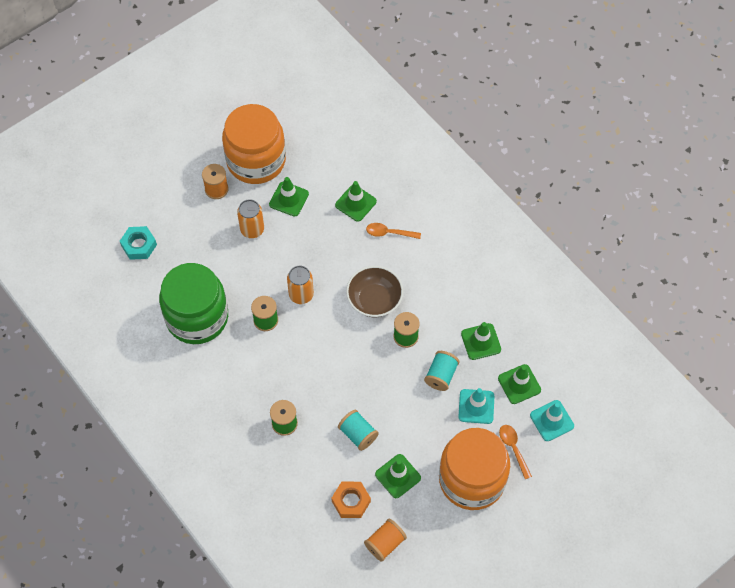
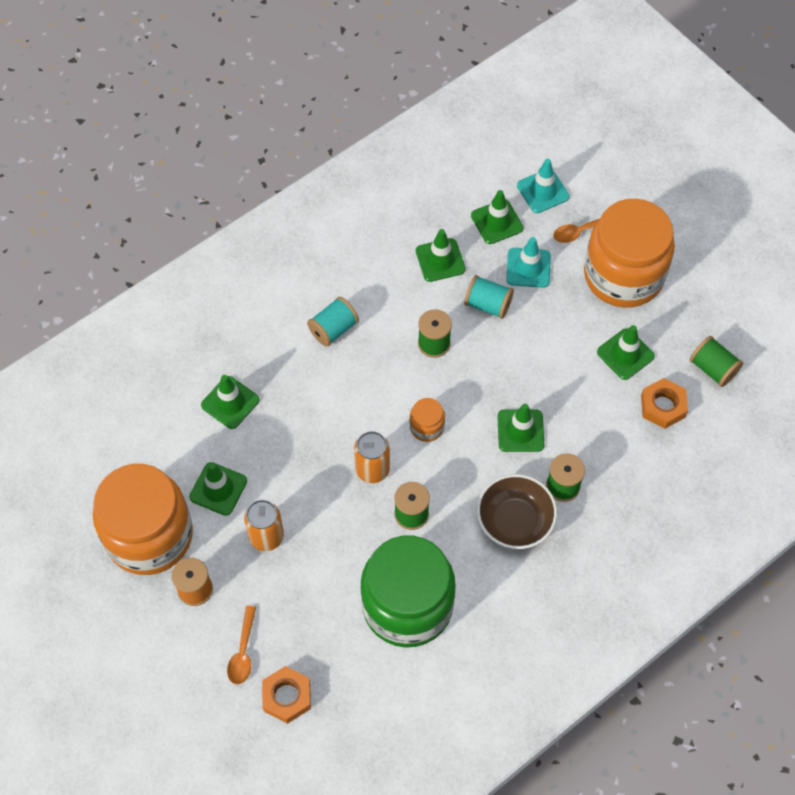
camera: 90 degrees left, 0 degrees up
(139, 245) = (287, 697): turquoise nut -> orange nut
(331, 395) = (520, 431): none -> green traffic cone
(335, 331) = (427, 427): none -> orange jar
(358, 434) = (573, 399): turquoise spool -> turquoise spool (333, 329)
(374, 300) = (381, 379): brown bowl -> brown bowl (514, 521)
(385, 543) = (712, 369): orange spool -> green spool
(389, 233) = (279, 361): orange spoon -> orange spoon (243, 652)

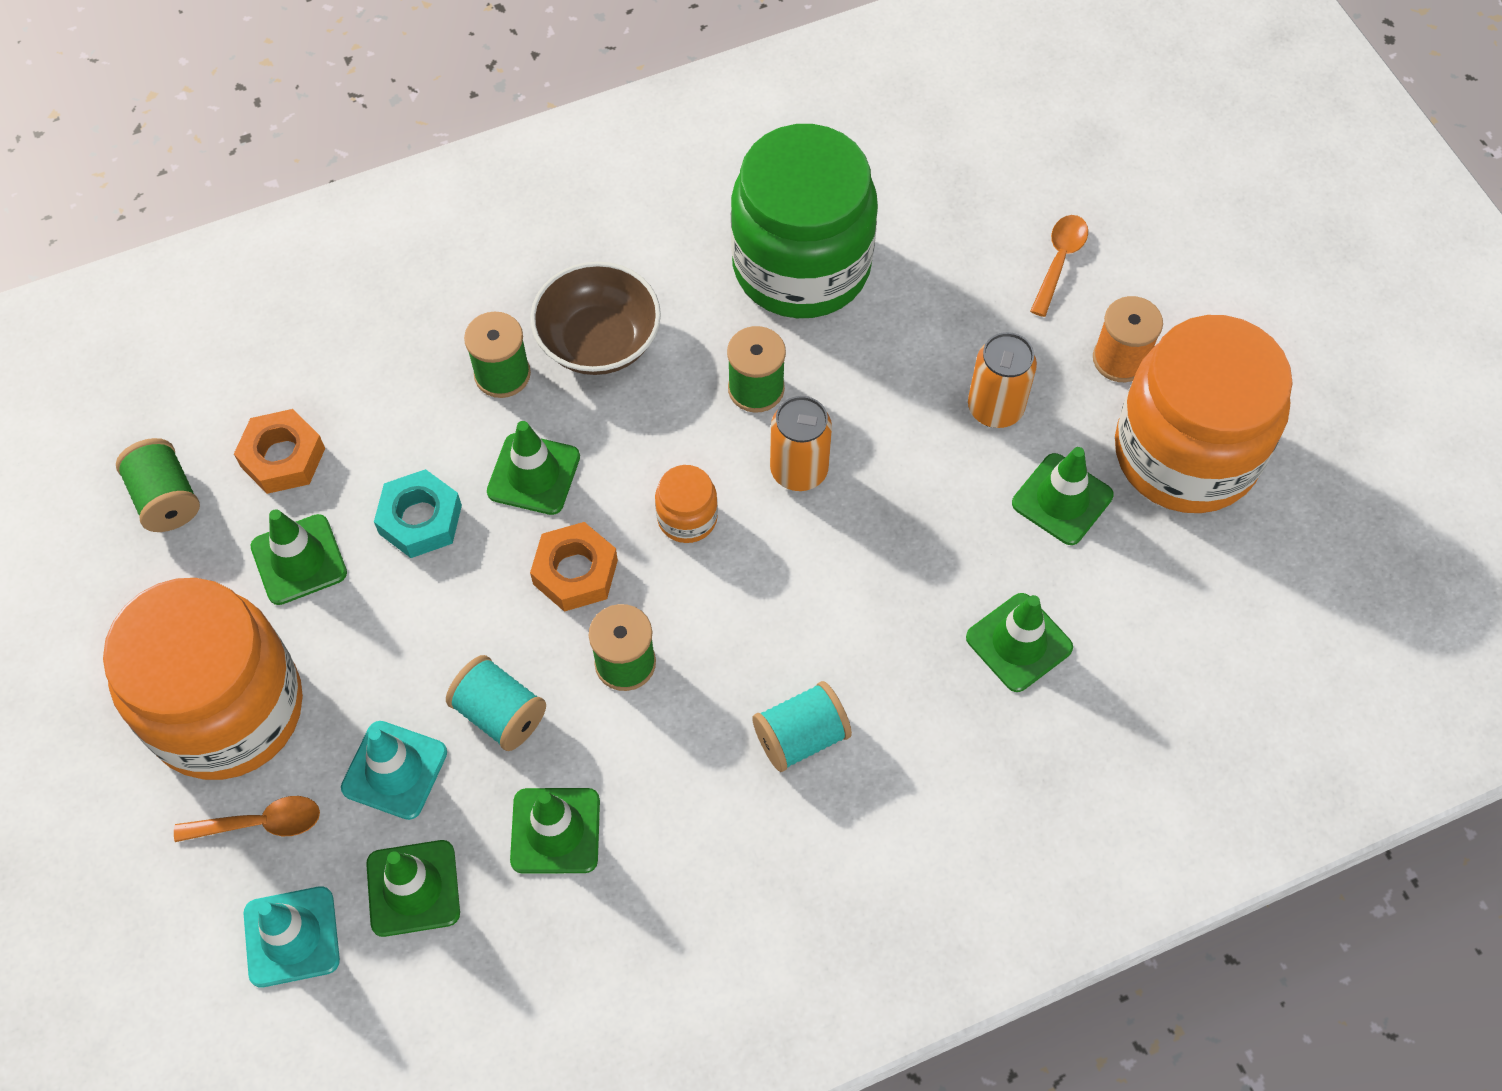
camera: 165 degrees left, 0 degrees up
(287, 697) = (1005, 193): orange nut -> orange nut (575, 572)
(571, 391) = (420, 519): none -> turquoise nut

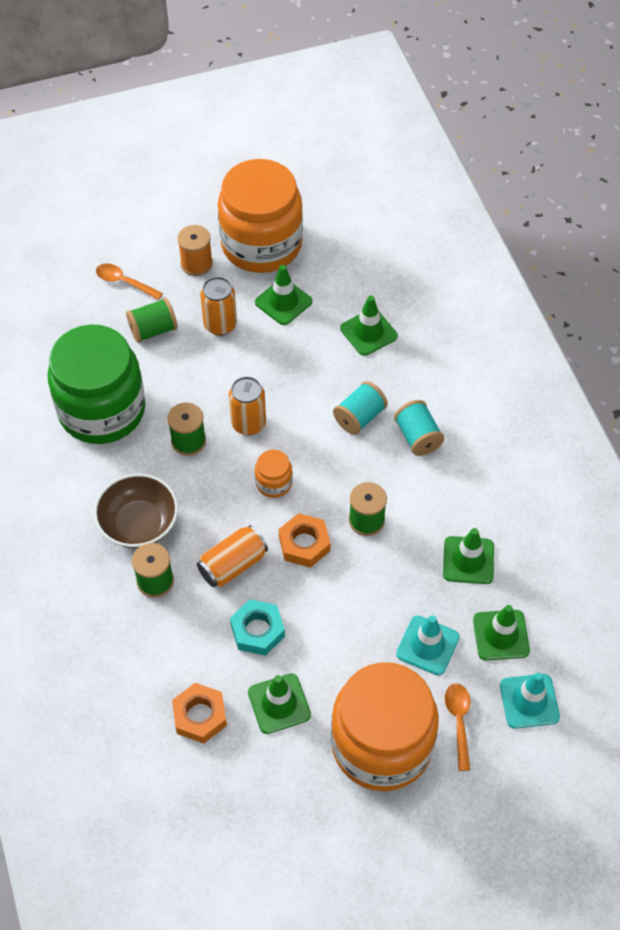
camera: 85 degrees left, 5 degrees down
(166, 499) = (222, 791): green spool -> green spool (153, 330)
(500, 714) = (394, 587): turquoise spool -> turquoise spool (359, 417)
(533, 474) = (233, 565): green traffic cone -> orange can

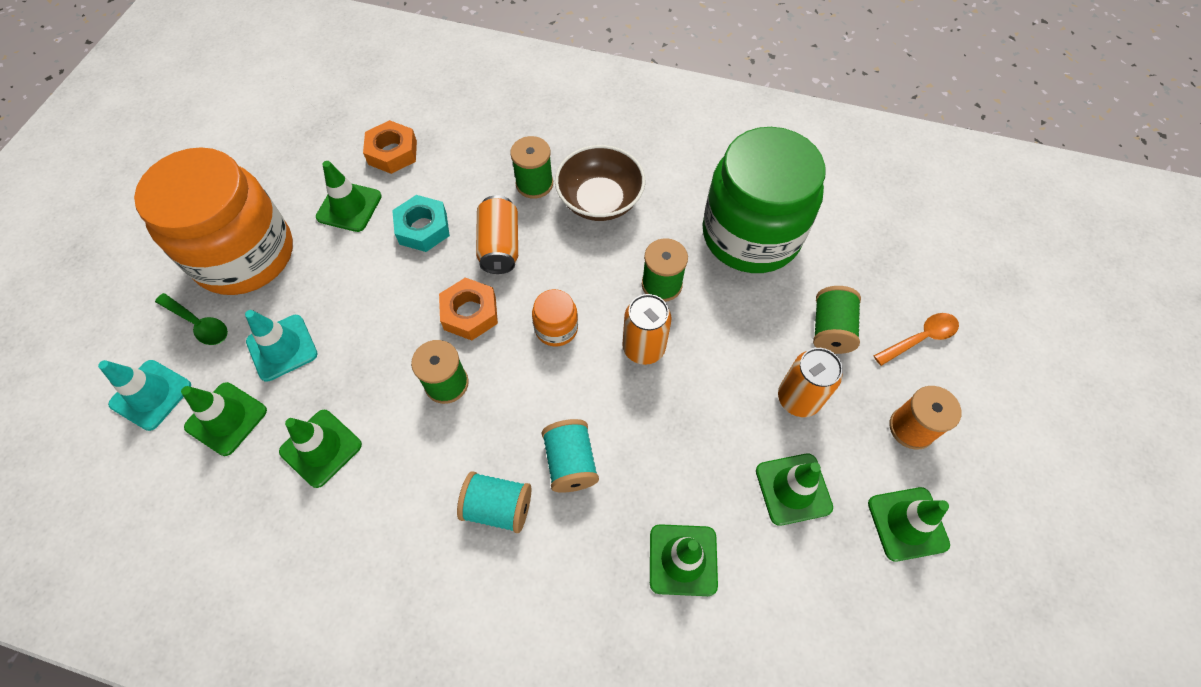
camera: 125 degrees right, 5 degrees up
(261, 244) = (907, 524): orange jar -> green traffic cone
(458, 721) = (199, 324): orange spoon -> green spoon

